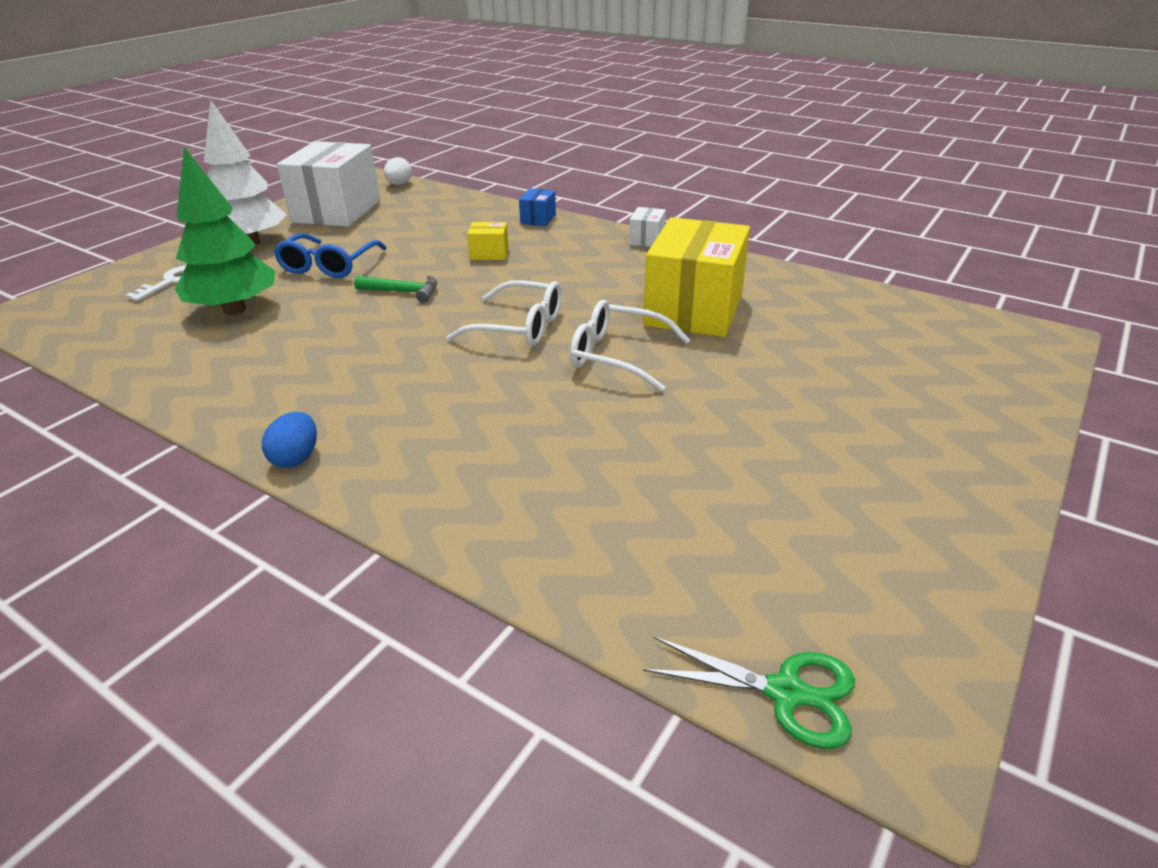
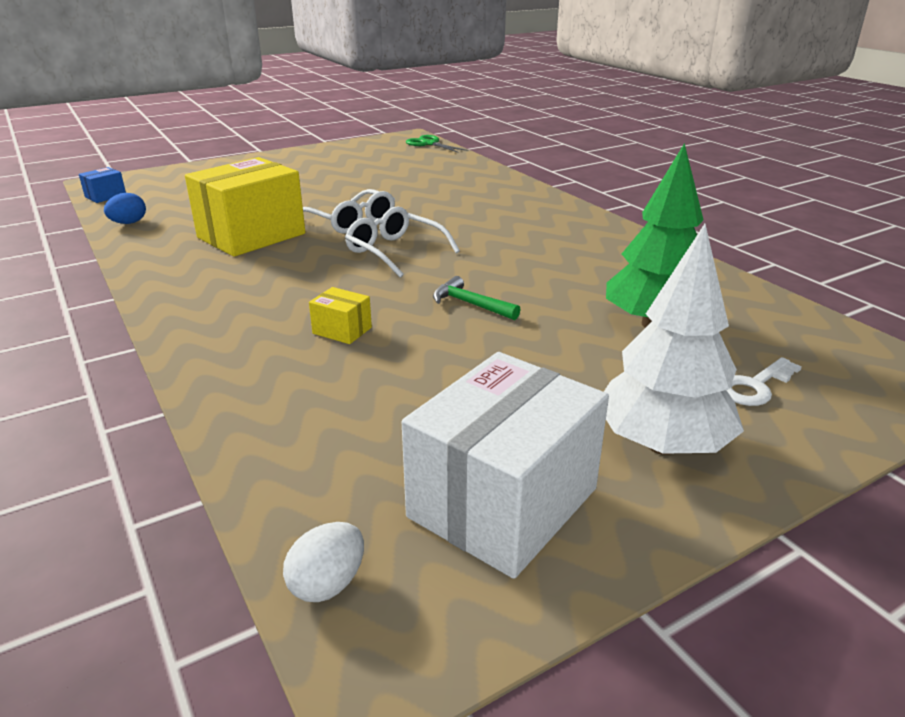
camera: 155 degrees left, 5 degrees down
(296, 458) = (587, 215): blue egg -> blue egg (128, 223)
(328, 265) = (543, 362): blue glasses -> none
(538, 219) = (215, 374): blue box -> blue box (105, 196)
(646, 239) = (158, 306): white box -> none

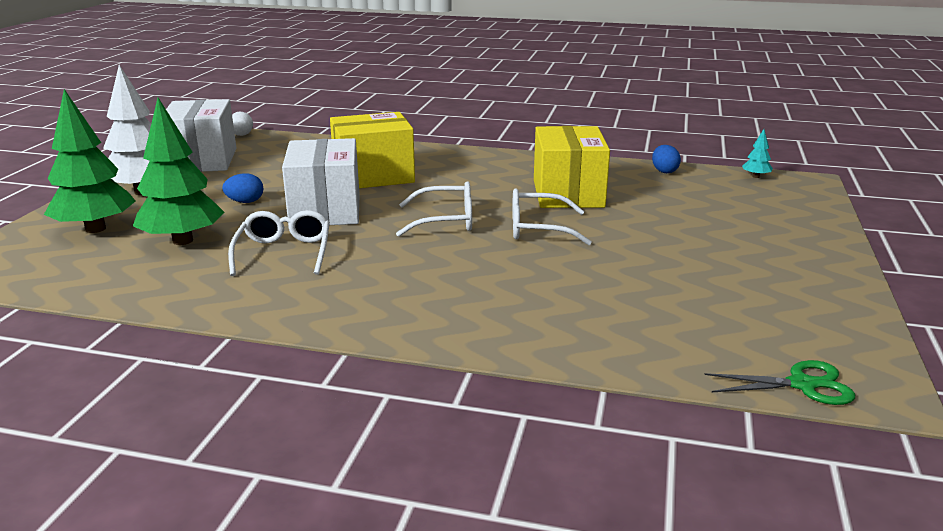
camera: 135 degrees right, 5 degrees down
(105, 196) = (755, 176): blue box -> turquoise tree
(342, 330) = (373, 176): yellow box -> yellow box, size x2.35
(470, 304) = (325, 210): green hammer -> white box
(538, 354) = (245, 202): none -> blue egg
(568, 275) = (284, 253): none -> white glasses
(755, 386) = (95, 229): white key -> green tree

